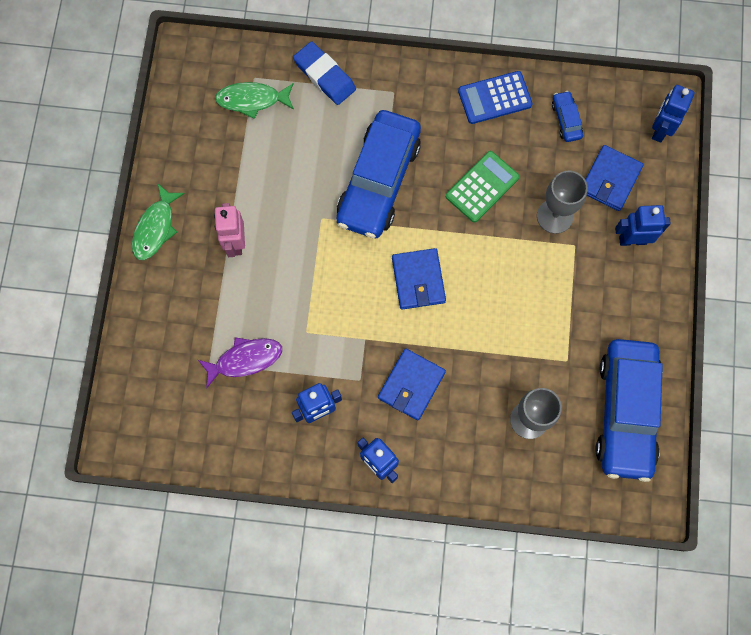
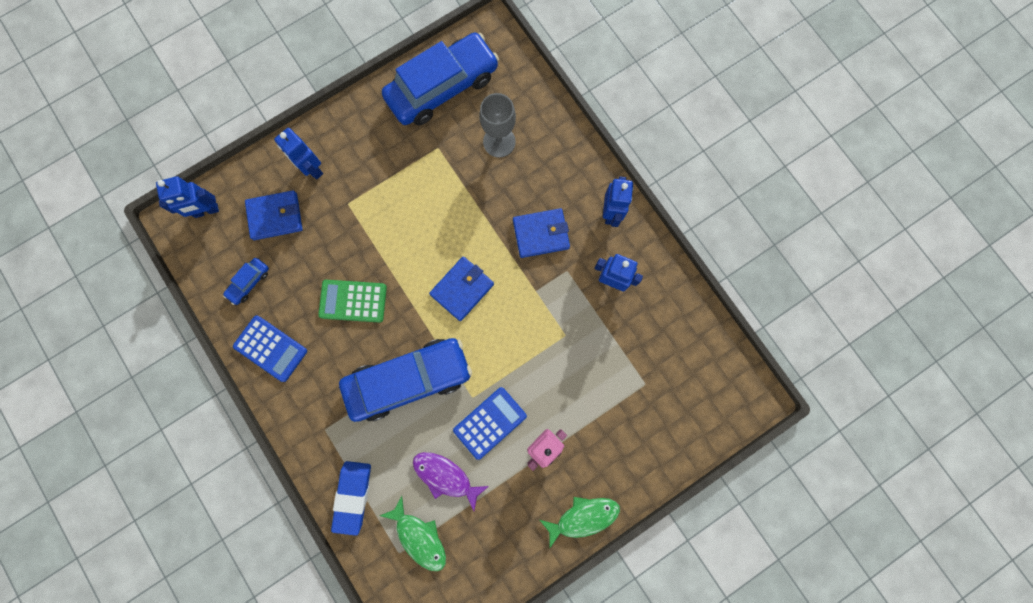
camera: 130 degrees left, 5 degrees up
(245, 360) = (621, 361): purple fish -> purple fish (445, 476)
(289, 216) = (490, 422): none -> blue calculator
(554, 216) = (336, 233): grey goblet -> none

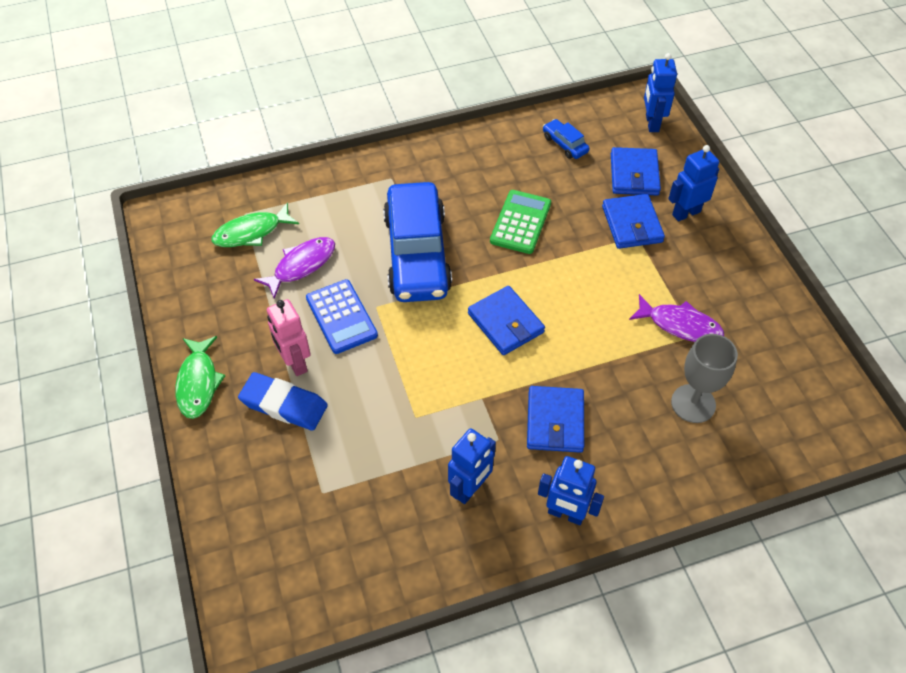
camera: 105 degrees right, 25 degrees down
(270, 348) = (489, 150): blue calculator -> none
(334, 209) = (632, 224): none -> blue wallet
(353, 496) = (316, 188): blue eraser -> blue eraser (284, 405)
(430, 159) = (680, 325): none -> purple fish
(442, 87) = (779, 357): blue car -> none

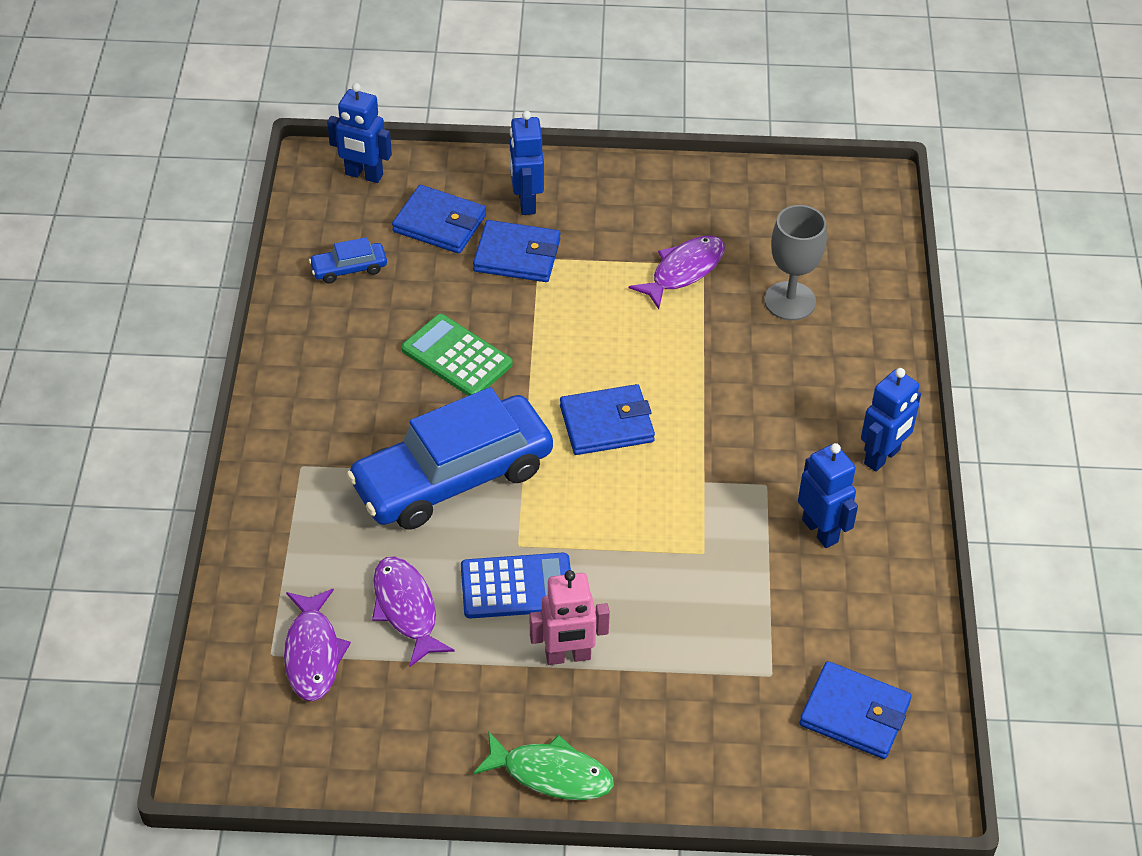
camera: 70 degrees left, 5 degrees down
(251, 232) = (313, 653): green fish -> purple fish
(284, 405) = (628, 684): blue eraser -> none
(417, 254) = (452, 477): blue car -> blue car turned 135 degrees clockwise
(555, 421) = (764, 425): blue wallet -> blue wallet (854, 713)

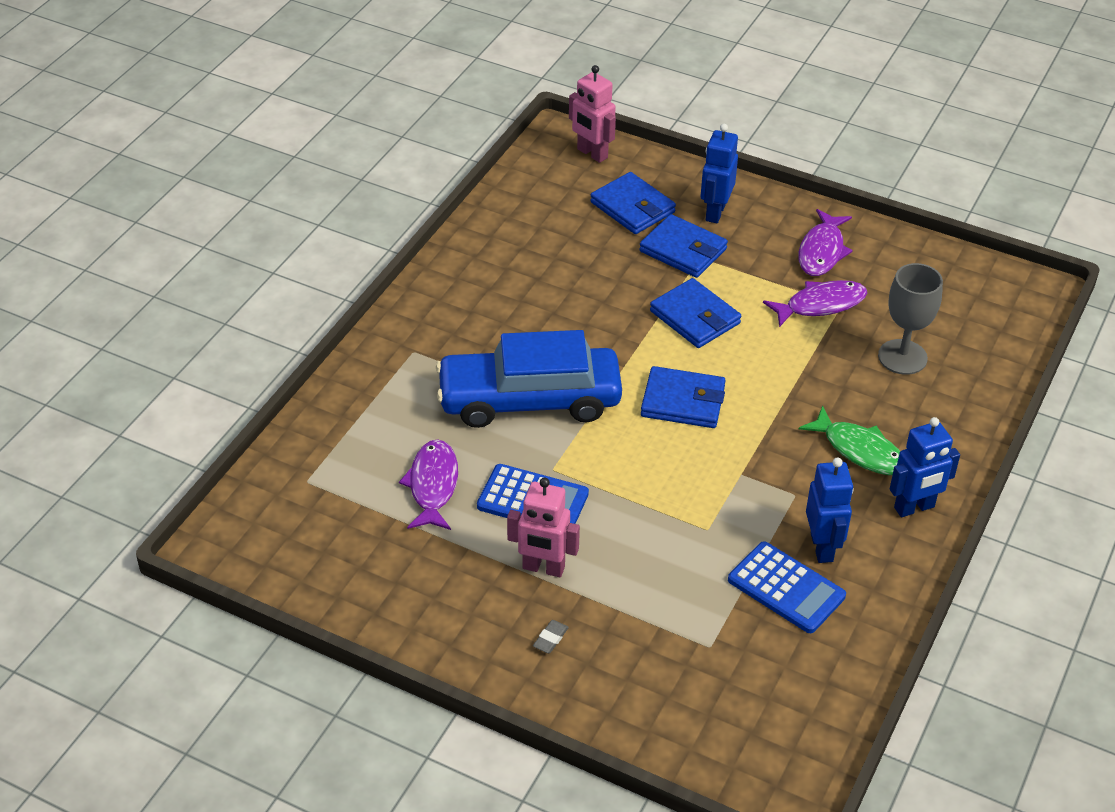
camera: 25 degrees right, 5 degrees down
(313, 653) = (339, 492): purple fish -> purple fish (822, 251)
(349, 268) = (538, 219): blue car -> none
(364, 175) = (592, 154): blue robot -> pink robot
(456, 357) = (587, 311): green calculator -> none
(551, 774) = (475, 653): green fish -> green fish (859, 450)
(616, 728) = (550, 639): none -> grey eraser
(809, 586) = (786, 588): none -> blue calculator
(854, 713) = (766, 704): blue wallet -> blue wallet (695, 317)

